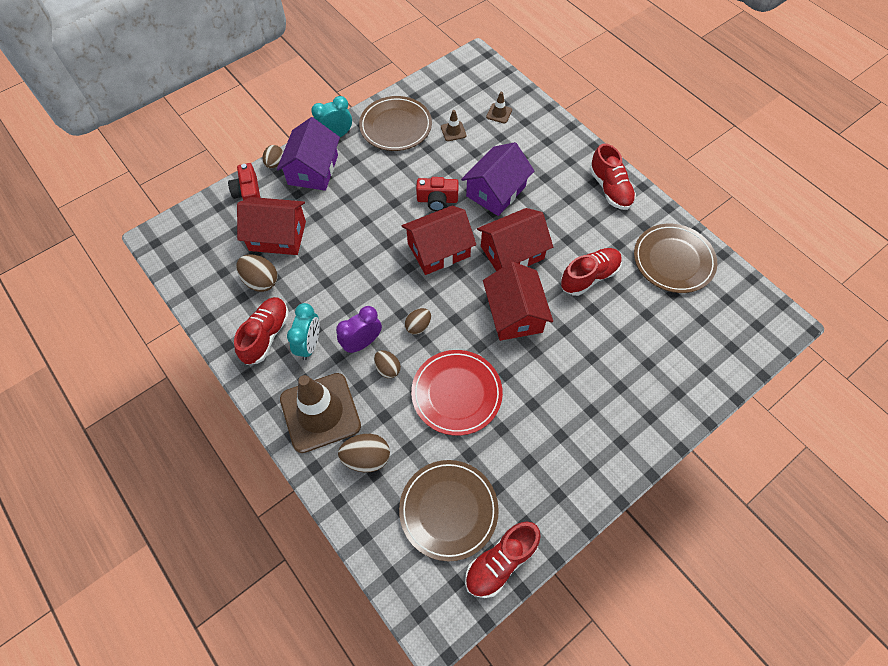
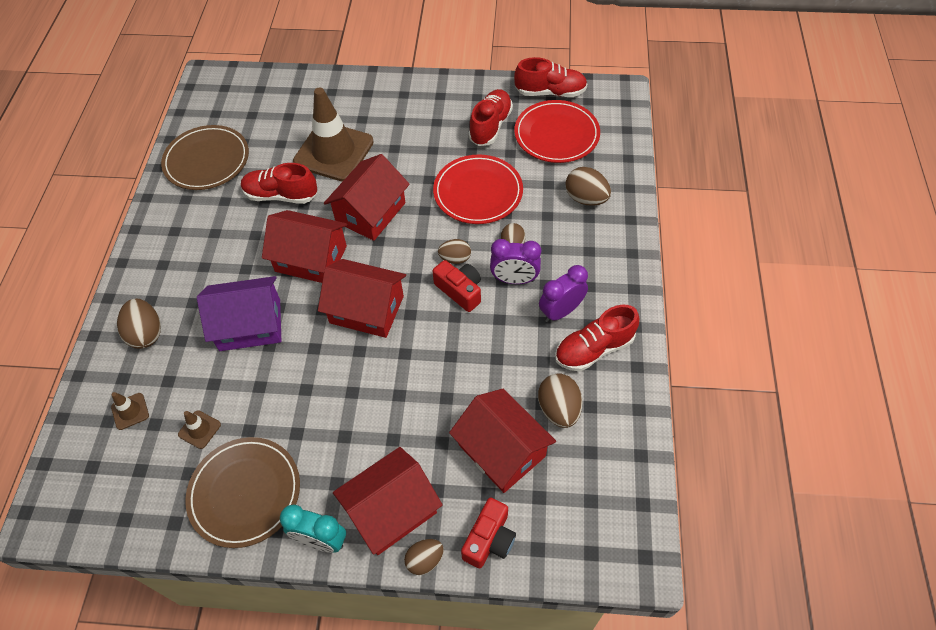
camera: 135 degrees left, 5 degrees down
(309, 344) = (561, 311): turquoise clock -> purple clock
(313, 170) = (391, 510): purple house -> red house
(320, 412) = (595, 252): brown traffic cone -> brown traffic cone (334, 152)
(437, 200) = (310, 360): red camera -> red camera (460, 291)
(448, 510) = (556, 134): brown plate -> red plate
(545, 146) = (146, 333): none -> brown egg
(610, 188) = (160, 248): red shoe -> red shoe (490, 126)

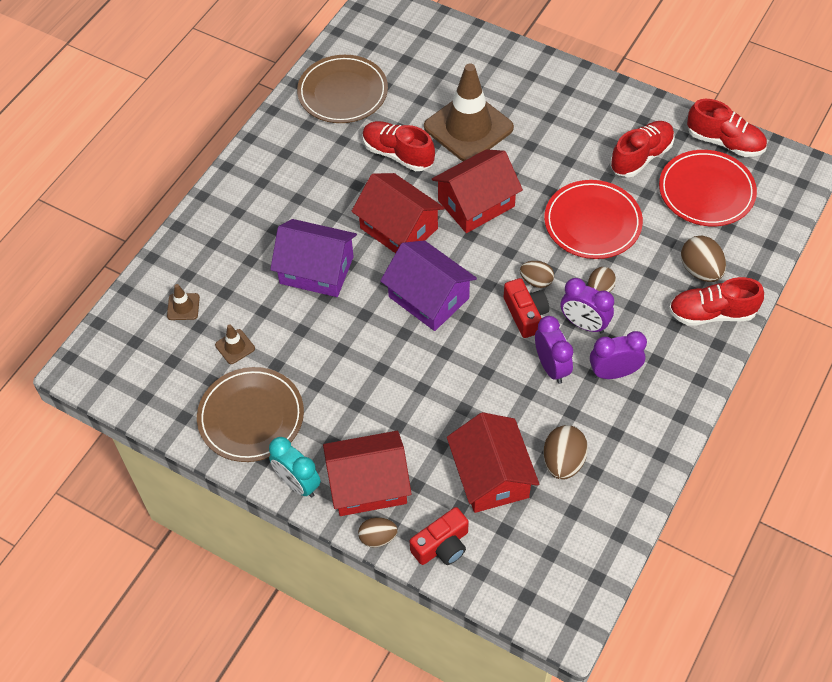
camera: 25 degrees right, 0 degrees up
(146, 333) = (223, 242): brown egg -> none
(366, 309) = (428, 297): red house -> purple house
(505, 328) = (551, 367): none -> purple clock
(594, 349) = (627, 421): red shoe -> red shoe (711, 313)

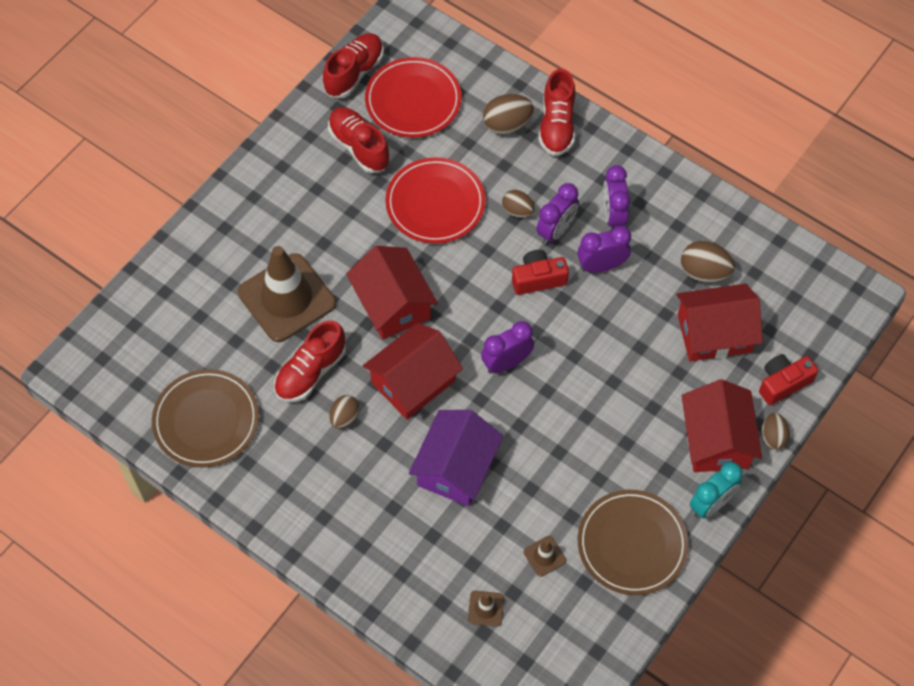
camera: 85 degrees left, 5 degrees up
(428, 297) = (506, 363): purple house -> purple clock
(442, 545) = (783, 383): red camera -> red camera turned 90 degrees counterclockwise
(536, 281) = (500, 263): brown egg -> brown egg (345, 417)

